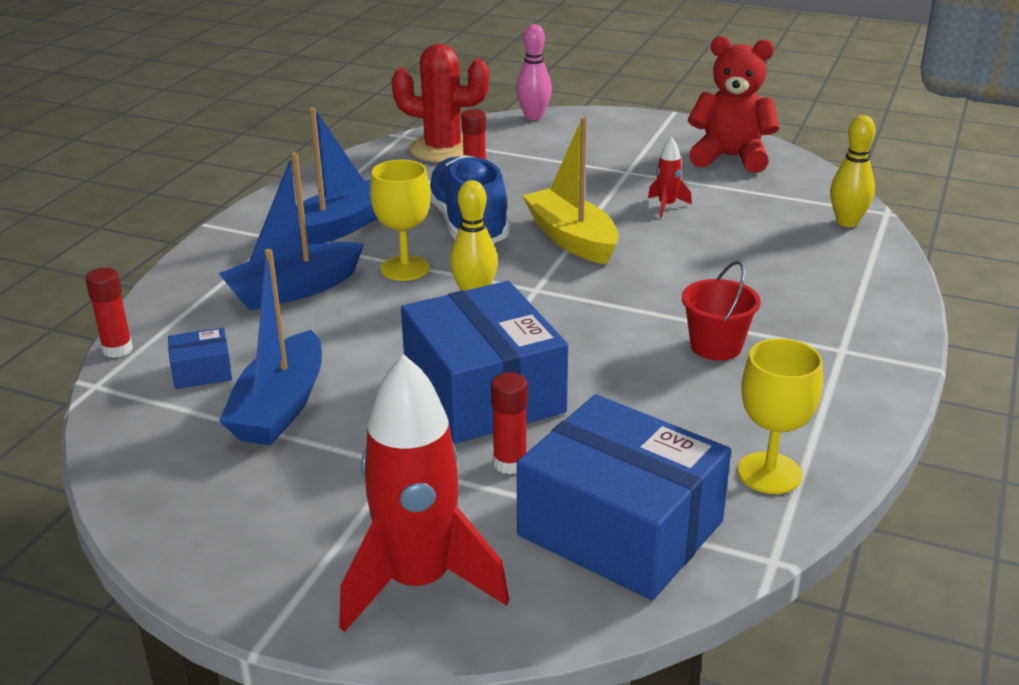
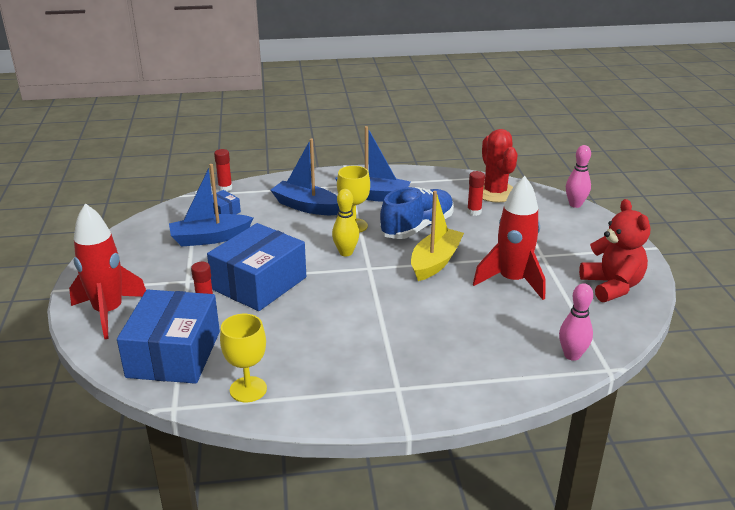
camera: 60 degrees right, 0 degrees up
(666, 206) = (512, 281): red rocket -> red rocket, size x2.31
(716, 346) = (361, 341): red bucket -> none
(847, 222) = (572, 355): yellow bowling pin -> pink bowling pin

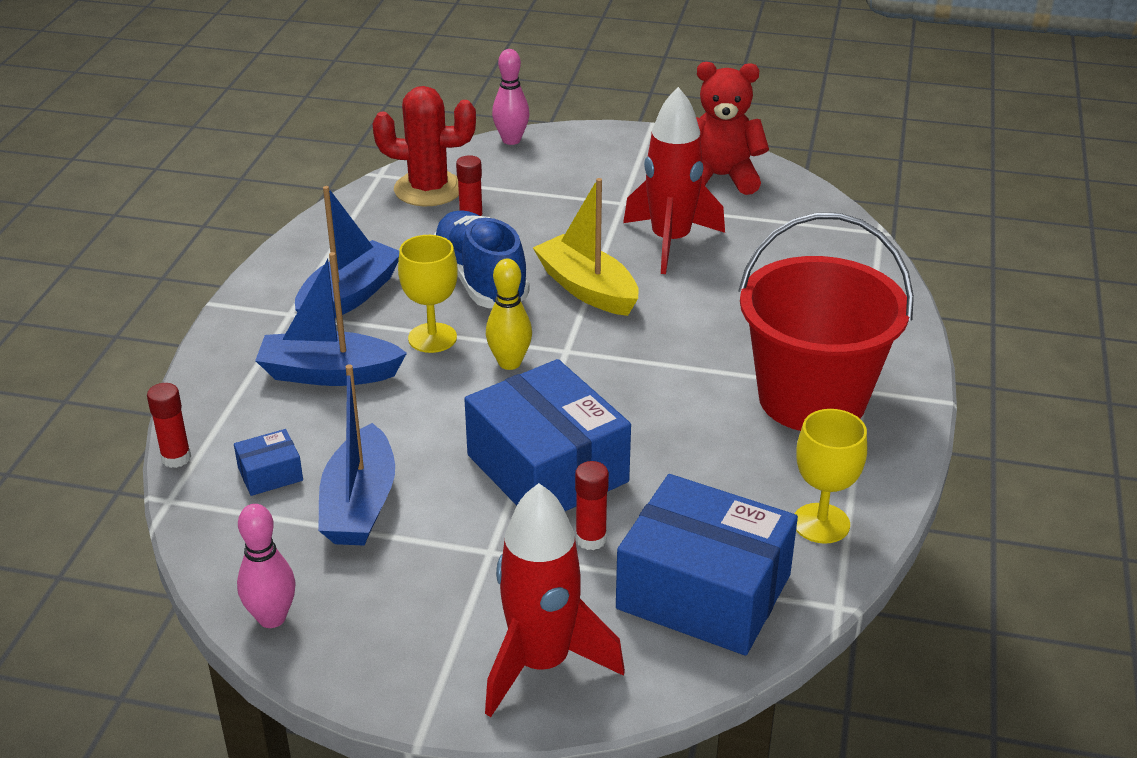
camera: 70 degrees left, 5 degrees up
(306, 206) = (329, 373): blue boat -> blue boat turned 45 degrees clockwise
(374, 367) = (812, 399): none -> red bucket
(572, 355) = (845, 247): pink bowling pin -> pink bowling pin (272, 618)

